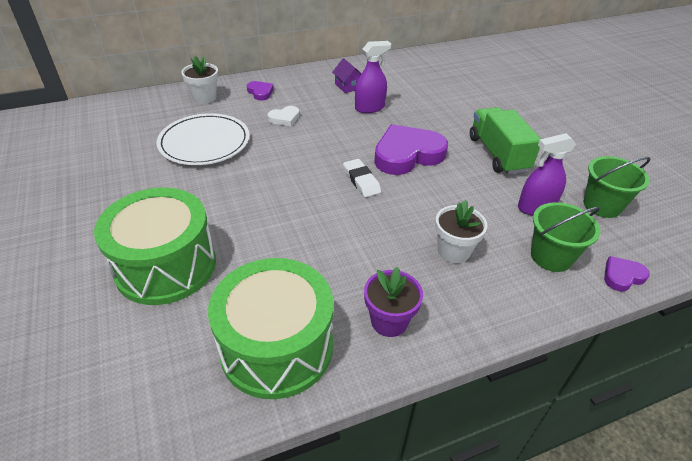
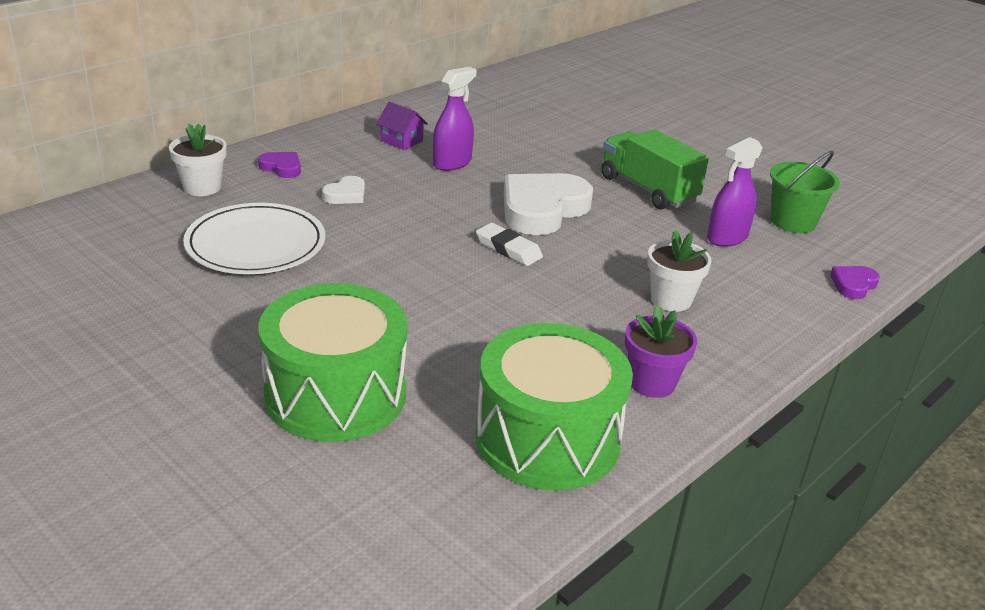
camera: 25 degrees left, 10 degrees down
(407, 154) = (542, 209): purple heart -> white heart
(551, 256) = (774, 282): green bucket -> none

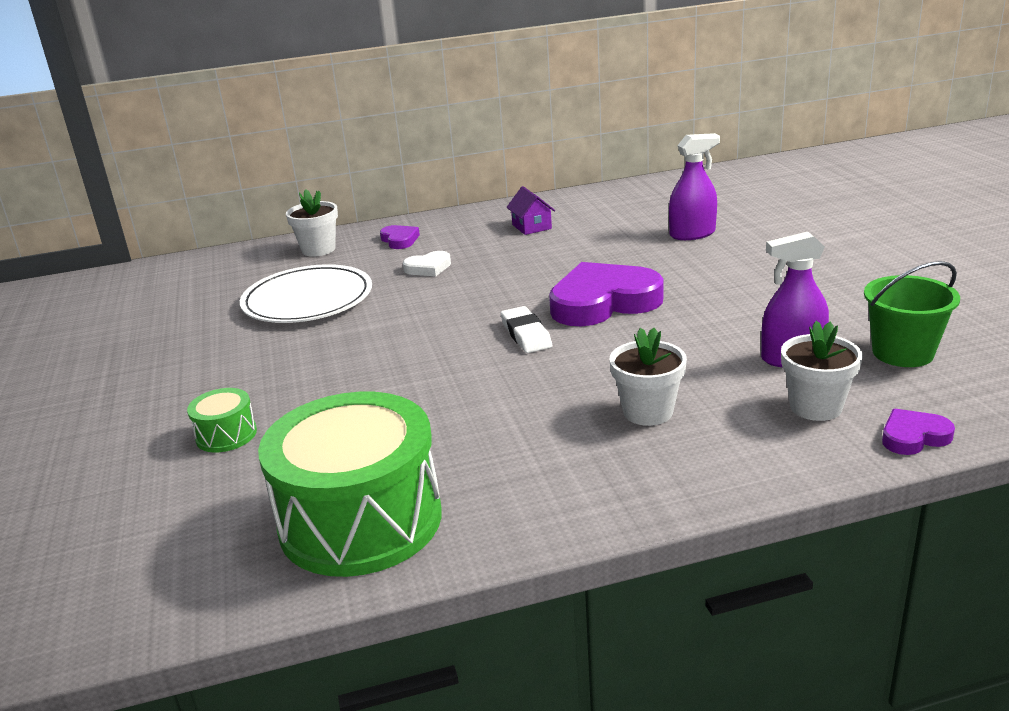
camera: 35 degrees right, 5 degrees down
(335, 394) = (226, 435): green drum -> green drum, size x0.43
(452, 163) = (558, 250): purple spray bottle -> purple spray bottle (692, 234)
(542, 209) = (603, 302): white heart -> purple heart
(648, 189) = (746, 296): green truck -> none
(652, 383) = (530, 492): purple flower pot -> none
(777, 274) = (816, 407): none -> white flower pot

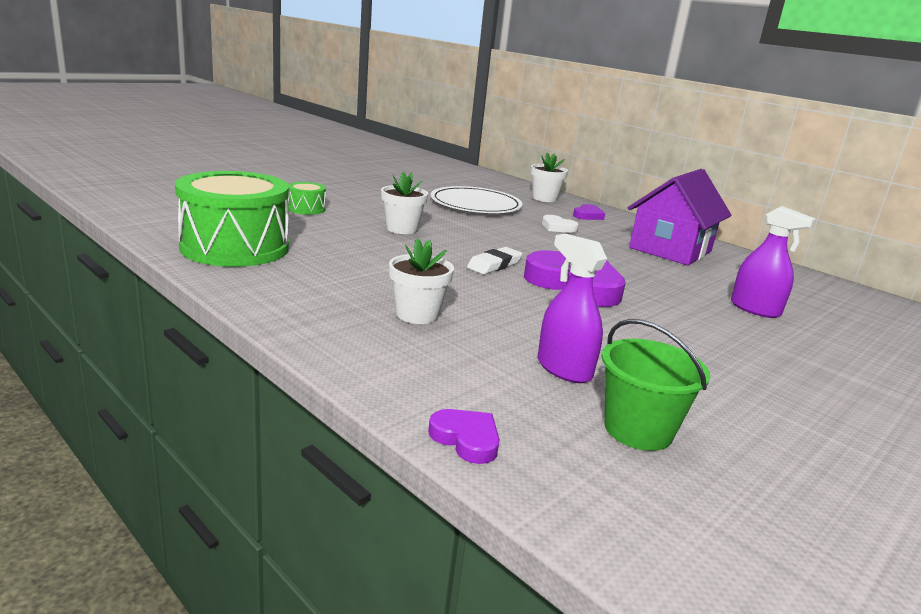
camera: 55 degrees right, 5 degrees down
(531, 227) = (670, 250): purple house -> purple house, size x2.33
(816, 407) = (482, 384): white flower pot -> white flower pot (402, 229)

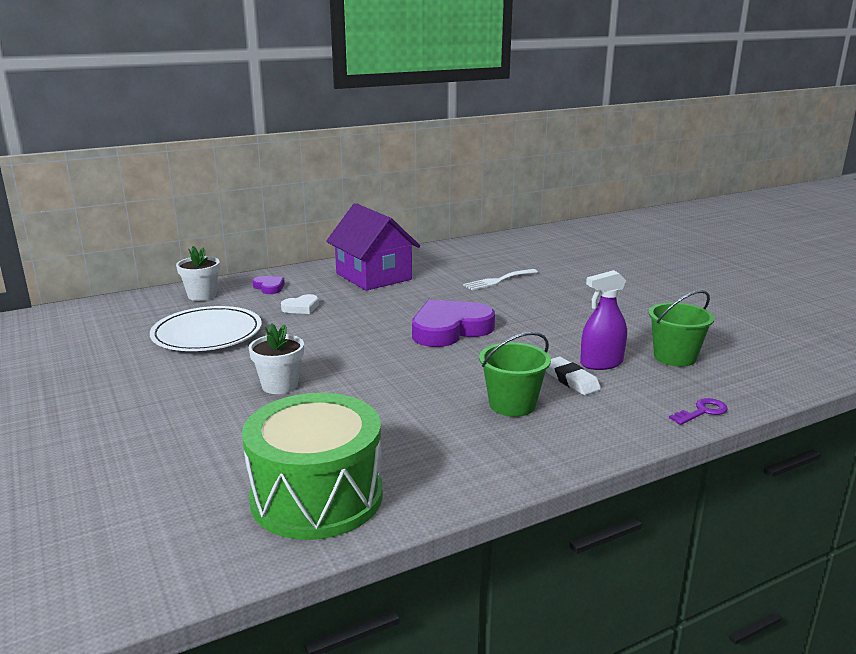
camera: 70 degrees left, 0 degrees up
(306, 209) = (175, 439): green drum -> none
(417, 314) = (512, 404): white flower pot -> green bucket
(466, 439) = (702, 411): purple heart -> purple key
(494, 265) = (399, 354): white eraser -> white eraser (571, 380)
(755, 309) = (498, 280): purple spray bottle -> white fork

